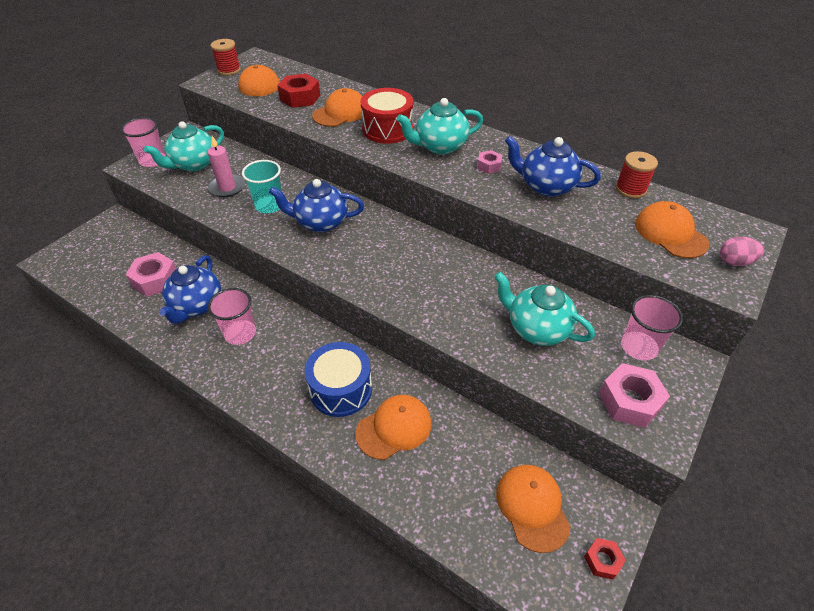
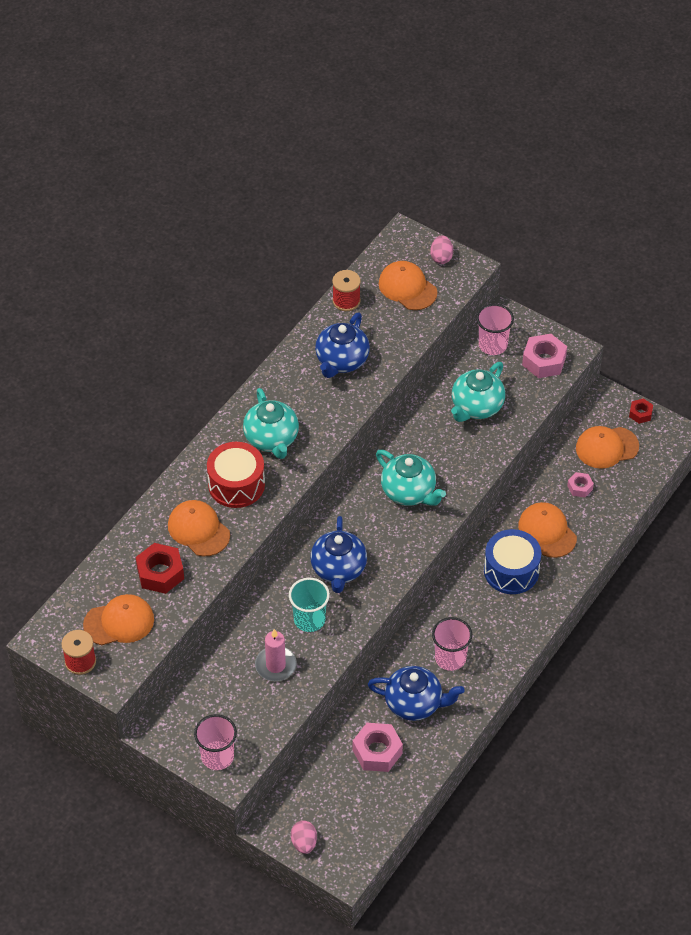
camera: 90 degrees left, 5 degrees up
(89, 237) = (304, 843): none -> pink egg
(194, 164) = (227, 709): turquoise teapot -> turquoise teapot (409, 492)
(489, 166) = (307, 401): pink nut -> pink nut (580, 487)
(670, 233) = (407, 288): orange cap -> orange cap turned 75 degrees clockwise

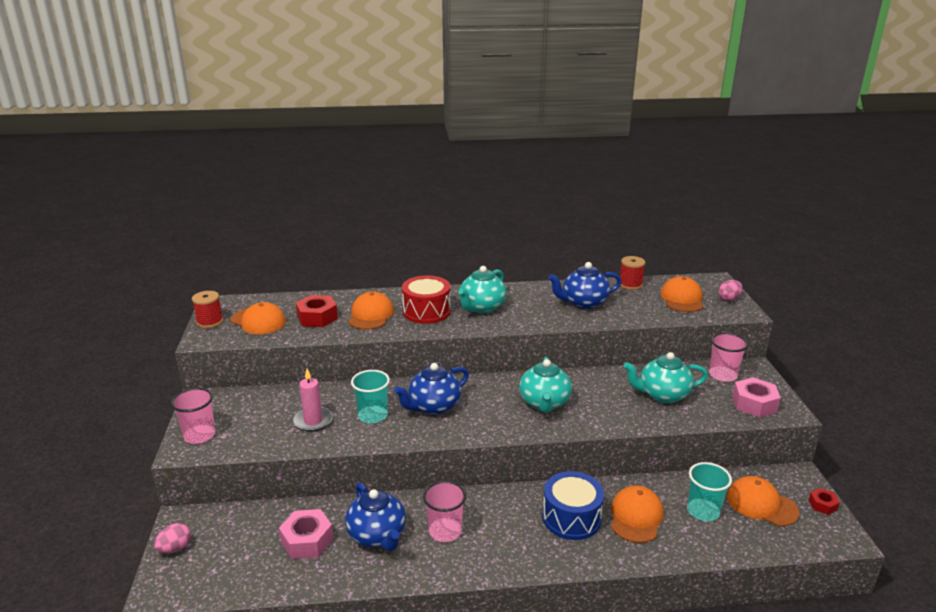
camera: 50 degrees right, 25 degrees down
(580, 487) = (703, 511): pink nut -> turquoise cup

